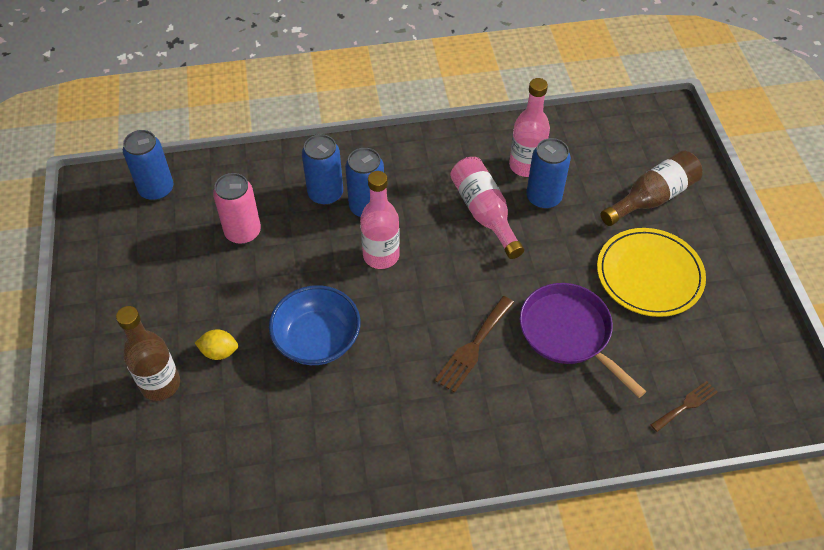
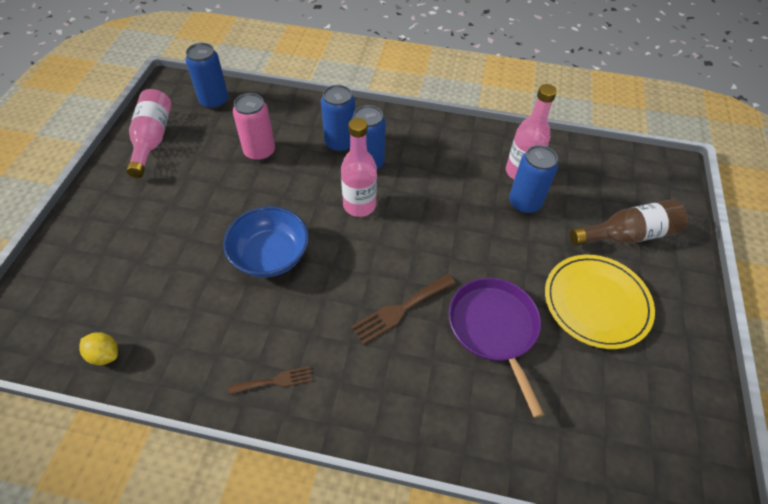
camera: 20 degrees right, 0 degrees up
(160, 384) = (128, 247): brown bottle -> none
(219, 352) = (188, 238): yellow lemon -> yellow lemon (105, 355)
(484, 213) = (465, 199): pink bottle -> pink bottle (152, 139)
(686, 405) = (583, 443): brown fork -> brown fork (275, 381)

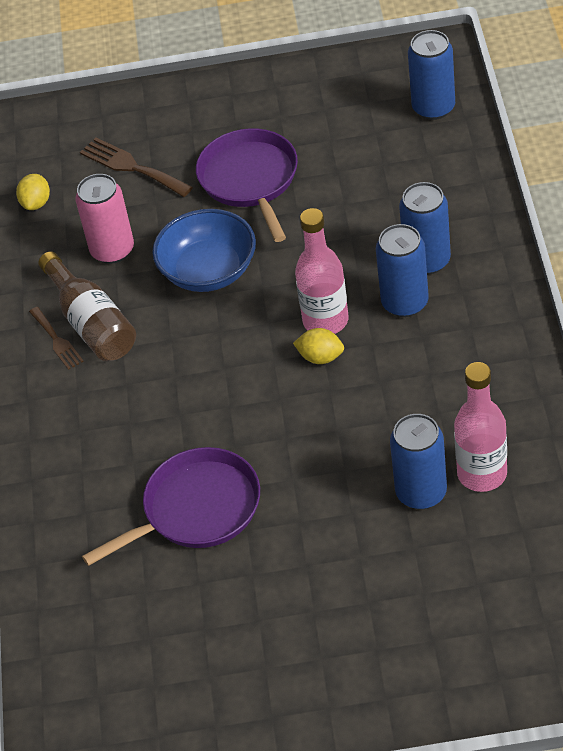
camera: 80 degrees right, 5 degrees down
(152, 139) = (332, 89): pink bottle -> none
(200, 206) = (250, 180): none -> purple pan
(259, 152) = (366, 191): pink can -> pink can (112, 250)
(390, 217) = (320, 357): none -> yellow lemon
(400, 310) = (186, 413): brown fork -> brown fork (132, 167)
(596, 303) = (281, 608): yellow plate -> none
(628, 235) = (421, 627): brown bottle -> brown bottle (92, 323)

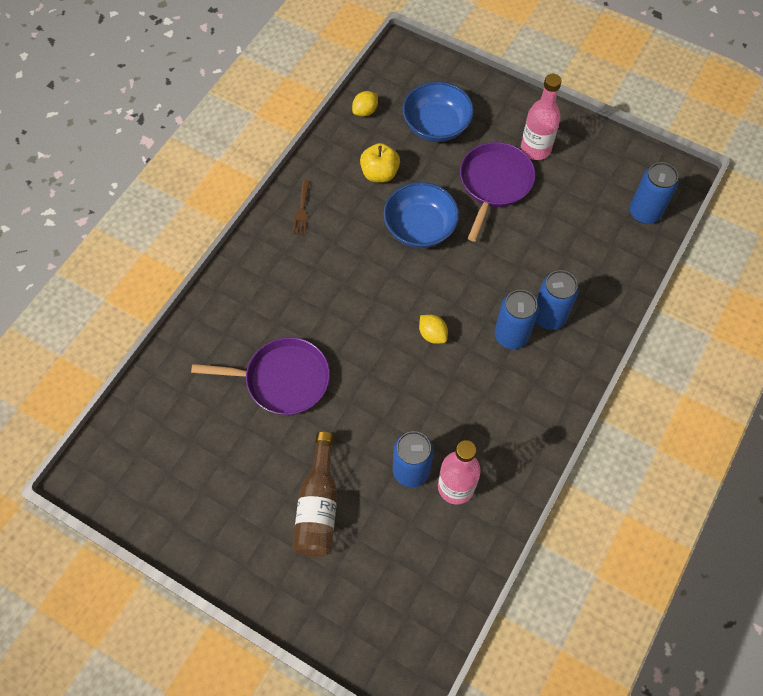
camera: 30 degrees right, 15 degrees up
(92, 323) = (329, 213): brown bottle -> brown bottle (318, 506)
(112, 250) = (379, 173): pink can -> yellow apple
(132, 167) = (436, 125): brown fork -> blue bowl
(325, 321) = (456, 312): pink bottle -> pink bottle (535, 149)

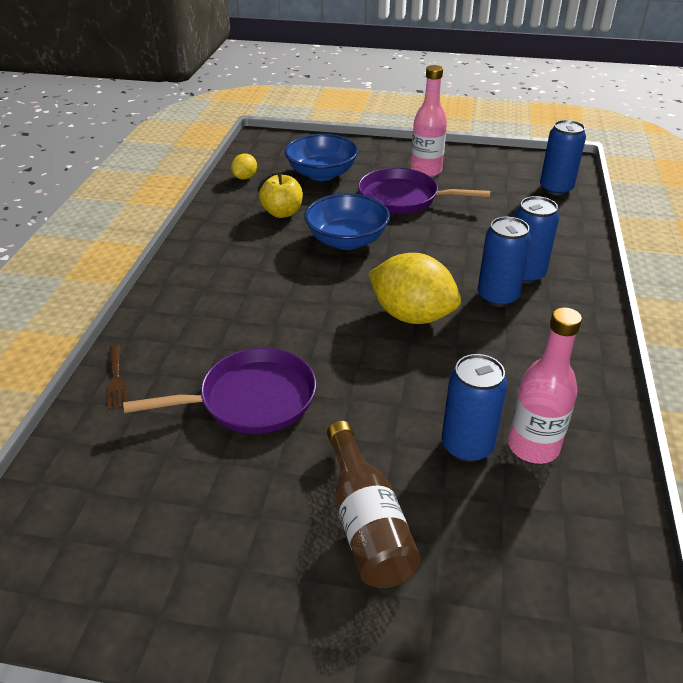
camera: 20 degrees left, 25 degrees down
(302, 210) = (209, 254): brown fork -> brown fork (116, 379)
(432, 334) = (412, 315): yellow lemon -> yellow lemon, size x2.13
(494, 183) = (402, 198): purple pan -> purple pan turned 75 degrees counterclockwise

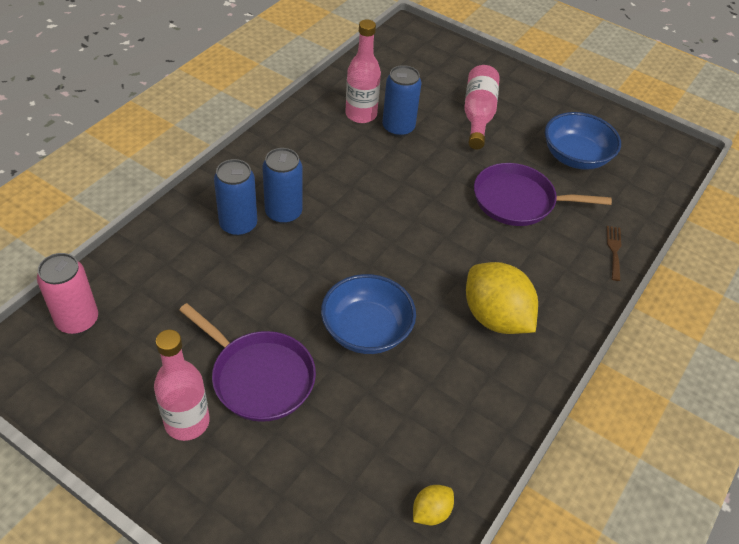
camera: 160 degrees left, 10 degrees up
(282, 213) = (413, 407): yellow apple -> none
(322, 174) = (324, 475): blue bowl -> blue bowl (575, 157)
(367, 523) = (478, 115): brown bottle -> pink bottle
(412, 315) = (366, 222): yellow lemon -> yellow lemon (495, 317)
(556, 189) = (77, 320): blue can -> pink can

